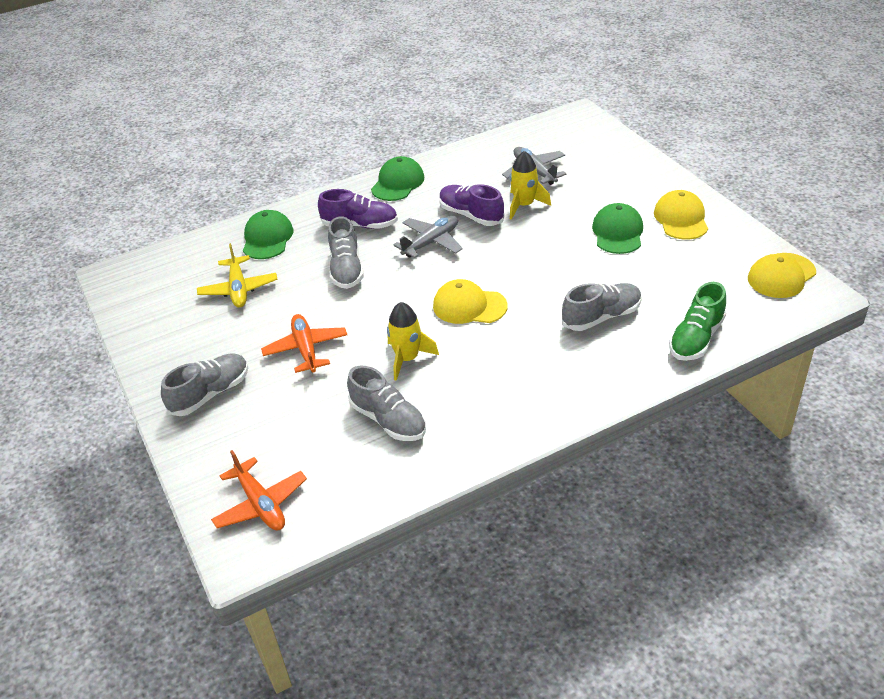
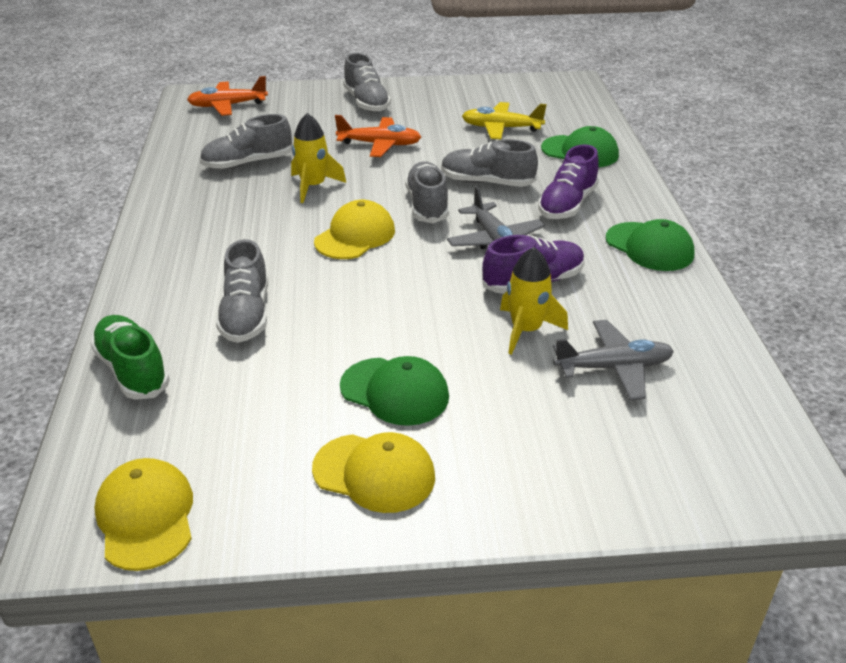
camera: 110 degrees right, 5 degrees down
(401, 287) = (427, 205): none -> grey shoe

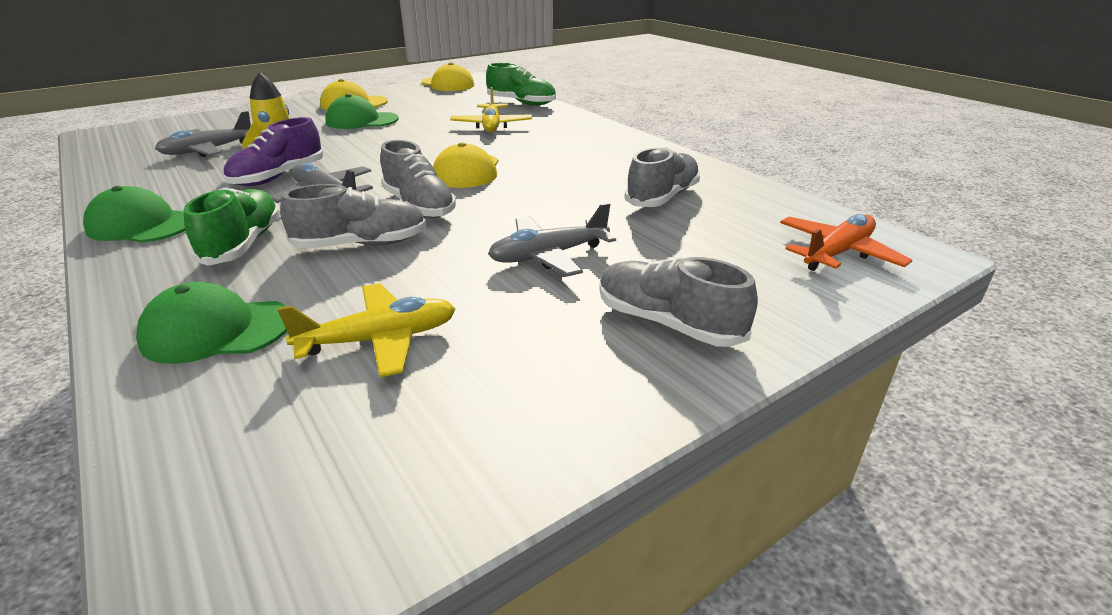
camera: 150 degrees right, 5 degrees down
(246, 314) = (491, 126): grey shoe -> yellow plane
(313, 186) = (560, 194): yellow rocket -> none
(379, 145) = (548, 255): orange plane -> grey plane
(567, 204) = (243, 244): purple shoe -> green shoe

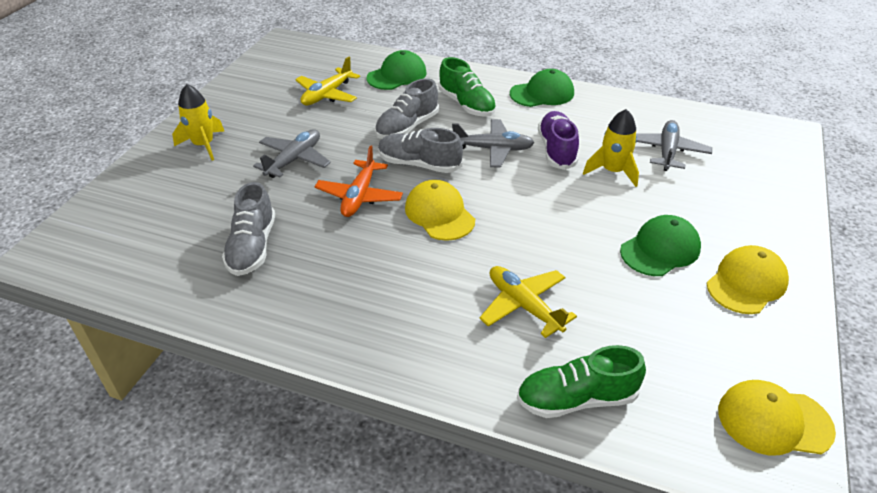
camera: 145 degrees right, 10 degrees up
(667, 323) = (204, 145): grey shoe -> yellow rocket
(837, 253) = (104, 233): orange plane -> orange plane (359, 196)

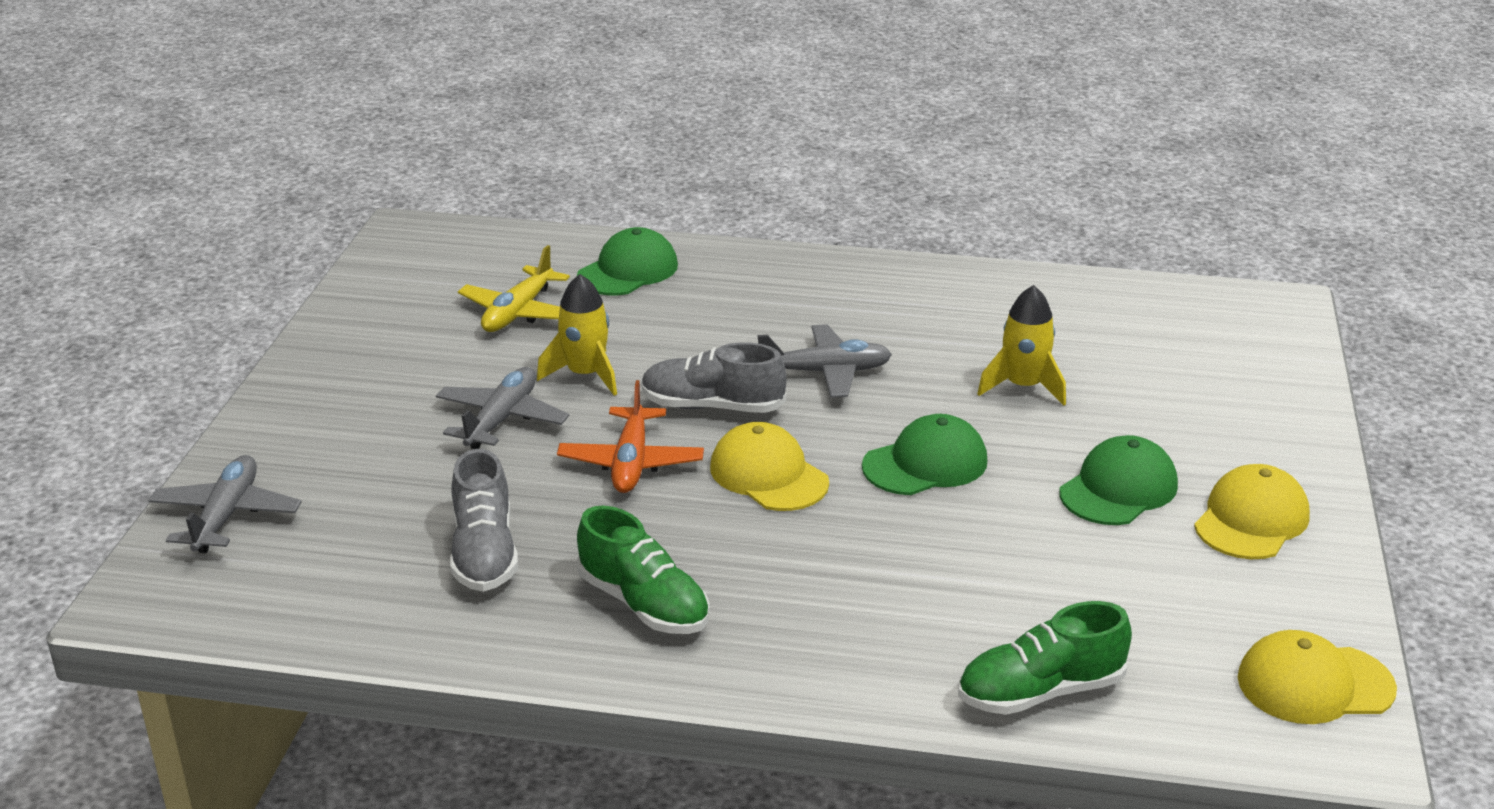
camera: 10 degrees left, 10 degrees down
(204, 145) = (335, 411): yellow rocket -> yellow rocket (585, 375)
(407, 127) = (673, 351): grey shoe -> none
(466, 105) = (762, 307): green shoe -> green shoe (644, 604)
(524, 306) = (935, 585): yellow plane -> none
(542, 93) = (881, 279): green cap -> green cap (925, 464)
(556, 150) = (928, 364): purple shoe -> none
(667, 152) = (1101, 350): grey plane -> grey plane (226, 516)

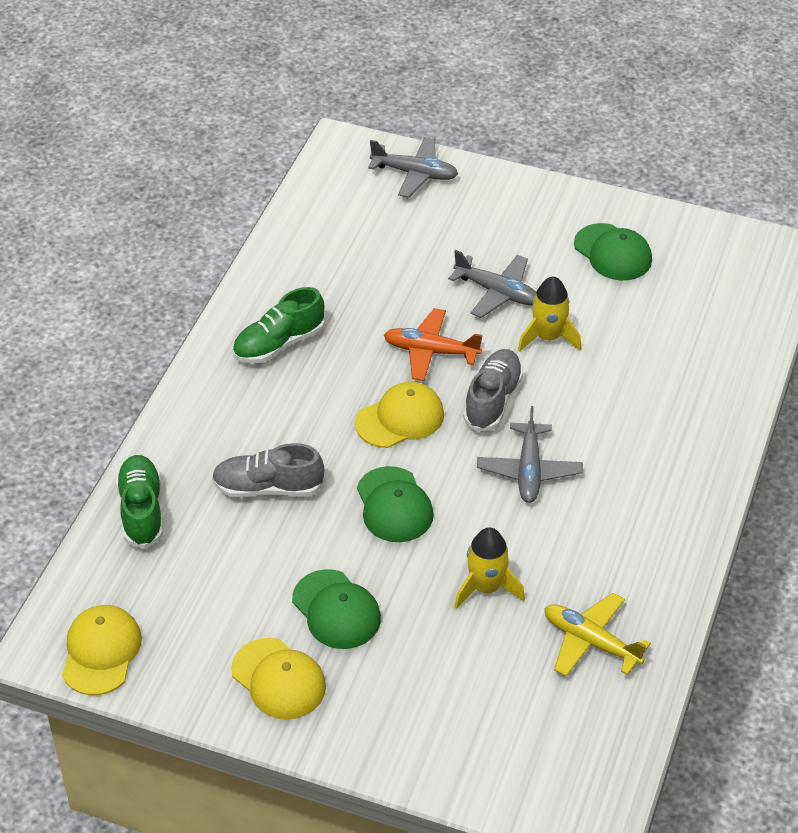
camera: 100 degrees right, 15 degrees up
(484, 553) = (349, 279): grey shoe -> grey shoe (268, 488)
(518, 312) = (644, 307): yellow plane -> yellow plane (591, 642)
(628, 271) = (705, 373): green cap -> green cap (613, 253)

